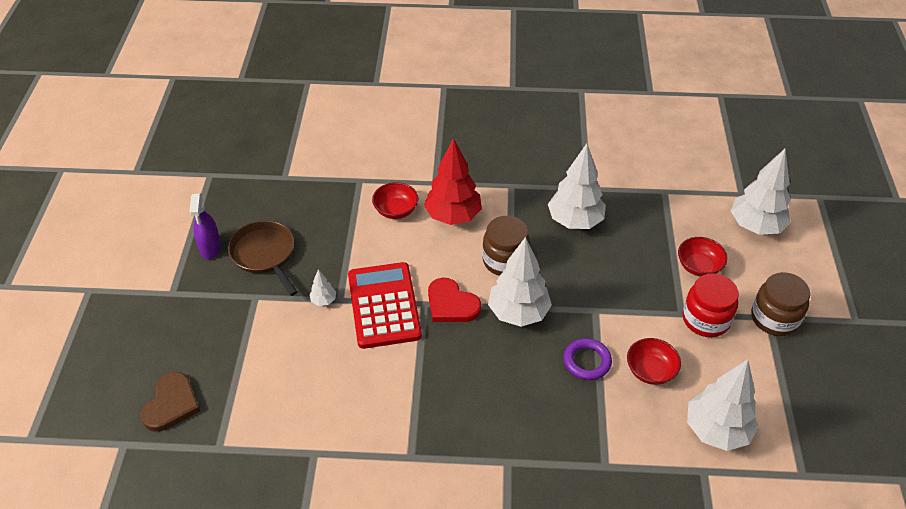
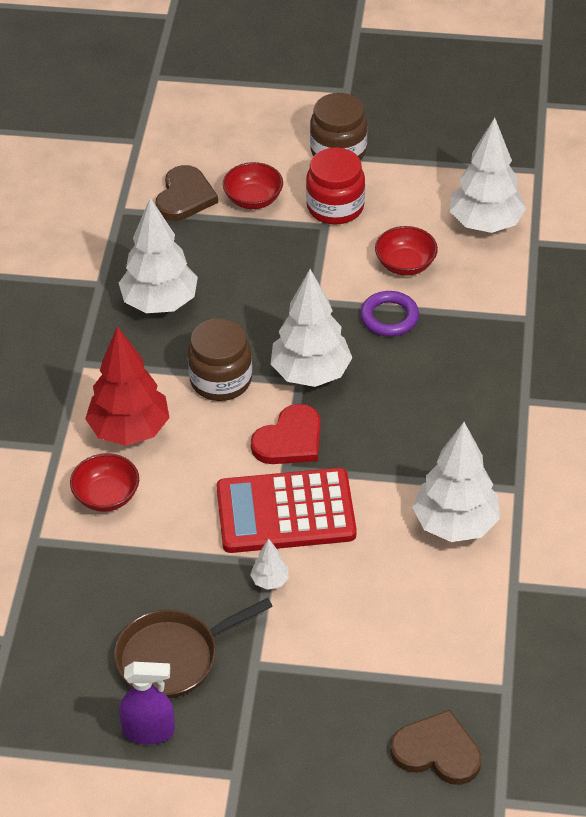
camera: 85 degrees left, 0 degrees up
(689, 225) = (185, 197): none -> brown heart
(755, 226) = (195, 139): white tree -> white tree (455, 524)

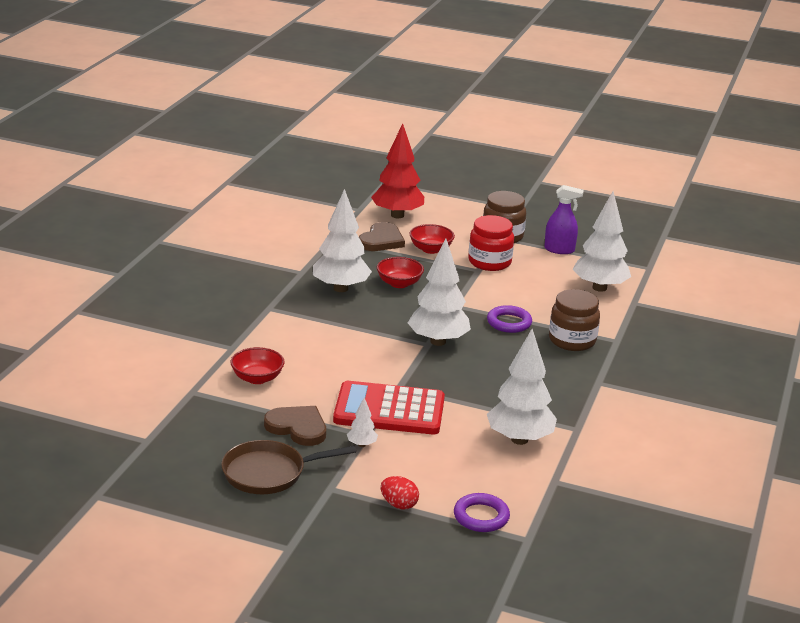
camera: 10 degrees right, 20 degrees down
(129, 430) = (290, 348): red tree -> red tree (397, 215)
(149, 731) = (231, 511): purple spray bottle -> purple spray bottle (559, 250)
(221, 380) = (369, 333): brown jar -> brown jar (572, 340)
(290, 440) = (408, 373): red heart -> none
(343, 670) = (399, 504): none -> red egg
(405, 264) = (531, 298): red bowl -> red bowl (399, 283)
(437, 751) = (457, 565): brown heart -> brown heart (297, 427)
(443, 665) = (481, 517): none -> purple ring

